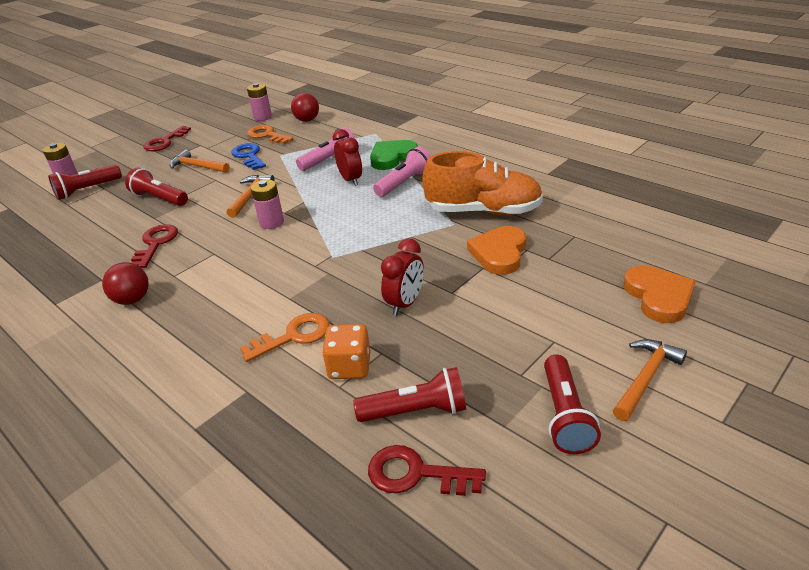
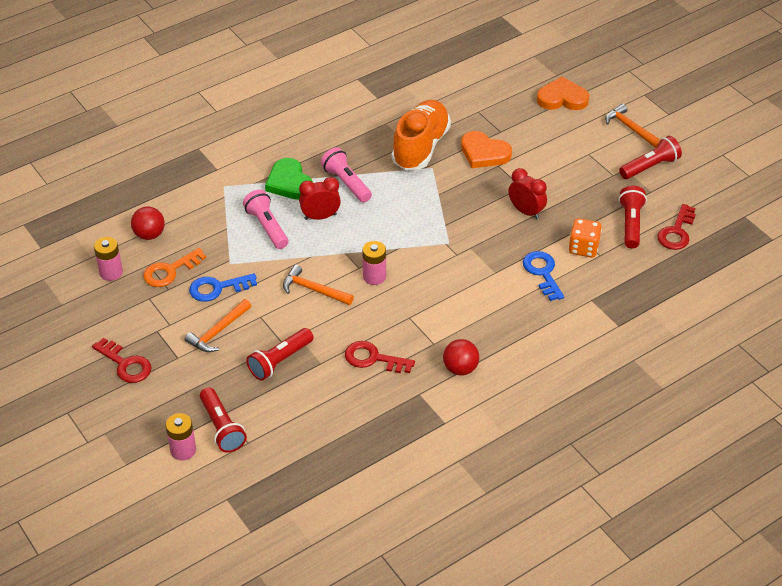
camera: 80 degrees left, 10 degrees up
(294, 336) = (542, 272): orange key -> blue key
(565, 415) = (650, 166): red flashlight -> red flashlight turned 45 degrees counterclockwise

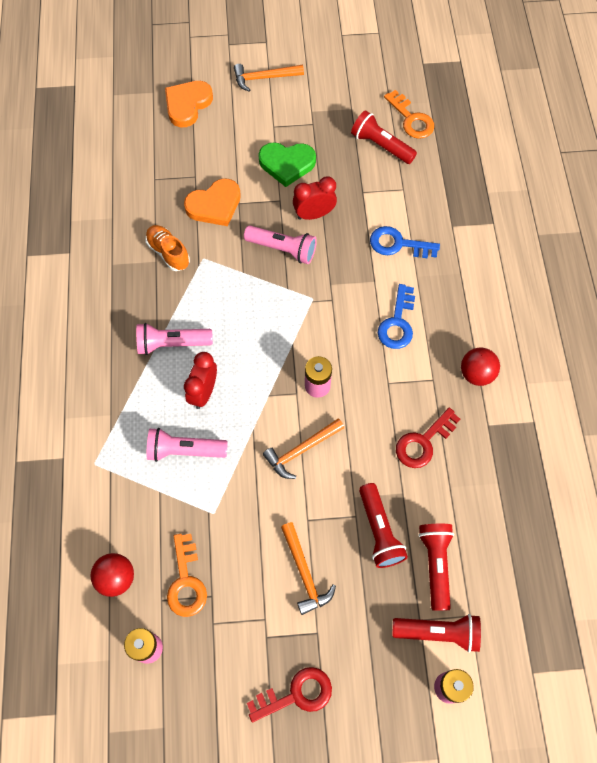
camera: 60 degrees left, 20 degrees up
(217, 288) = (242, 544): blue key -> blue key (397, 323)
(289, 182) = (134, 396): green heart -> green heart (287, 164)
(420, 147) = (168, 253): orange shoe -> orange shoe, size x0.54
(478, 207) = (283, 249): none -> pink flashlight
(583, 248) = (387, 196): orange dice -> none
(650, 166) = (321, 92): red flashlight -> red flashlight (435, 564)
(676, 232) = (411, 119): red key -> orange key

